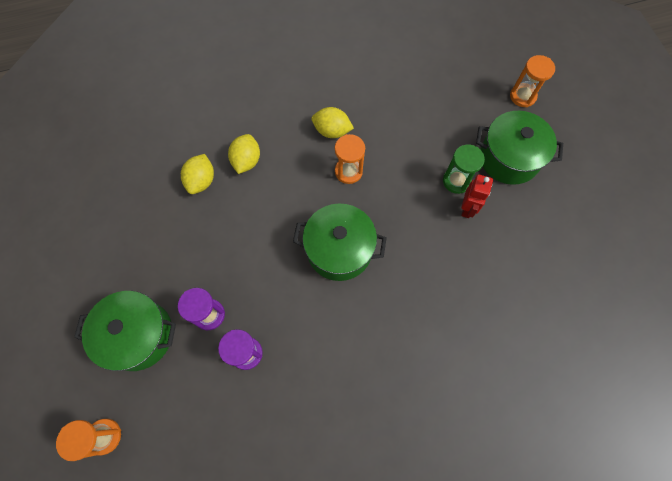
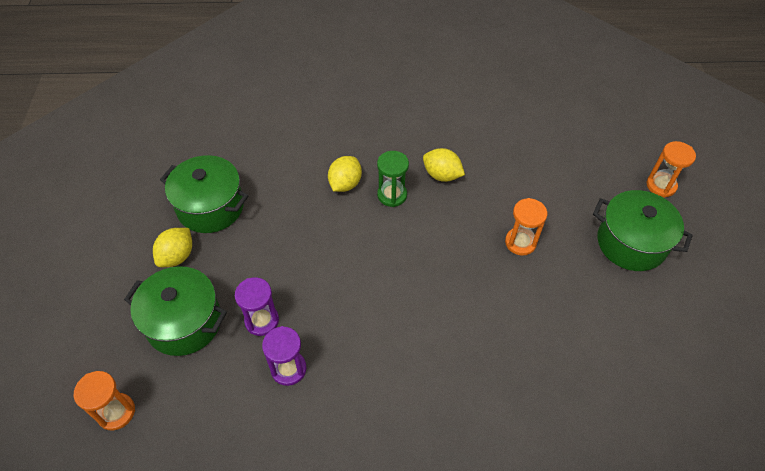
camera: 15 degrees right, 15 degrees down
(201, 181) = (294, 192): yellow lemon -> yellow lemon (177, 256)
(339, 250) = (418, 291): green pot -> green pot (210, 207)
(348, 171) = (449, 217): orange hourglass -> orange hourglass (520, 242)
(456, 181) = (565, 252): green hourglass -> green hourglass (392, 195)
(467, 208) = (571, 283): red robot -> none

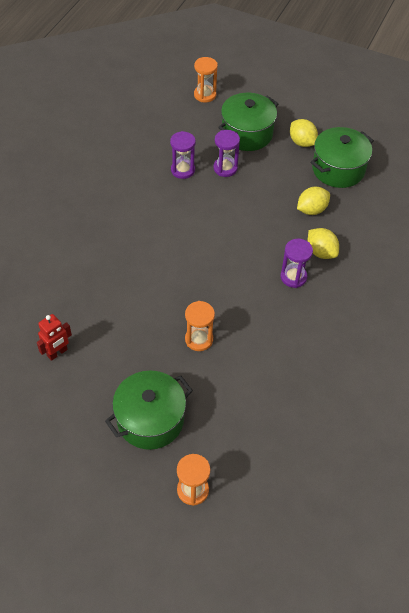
camera: 115 degrees right, 0 degrees up
(392, 195) = (293, 277): green hourglass -> purple hourglass
(442, 175) = (297, 320): yellow lemon -> yellow lemon (311, 210)
(635, 363) = (57, 353): none -> red robot

